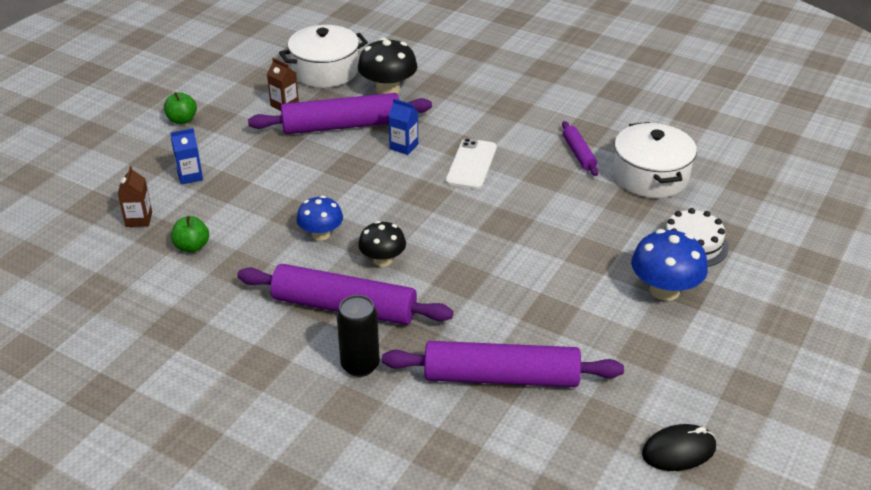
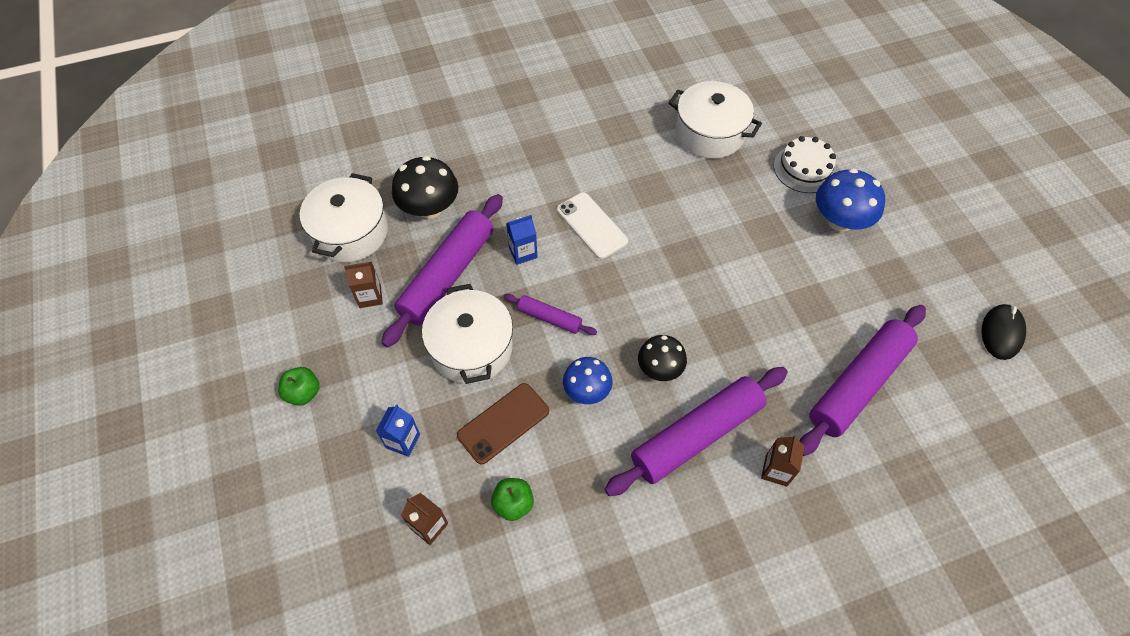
camera: 50 degrees left, 20 degrees up
(250, 210) = (503, 423): none -> brown phone
(295, 166) = (471, 348): none -> white pot
(360, 365) = (776, 470): black can -> brown carton
(579, 154) = (643, 152): purple rolling pin -> purple rolling pin (549, 318)

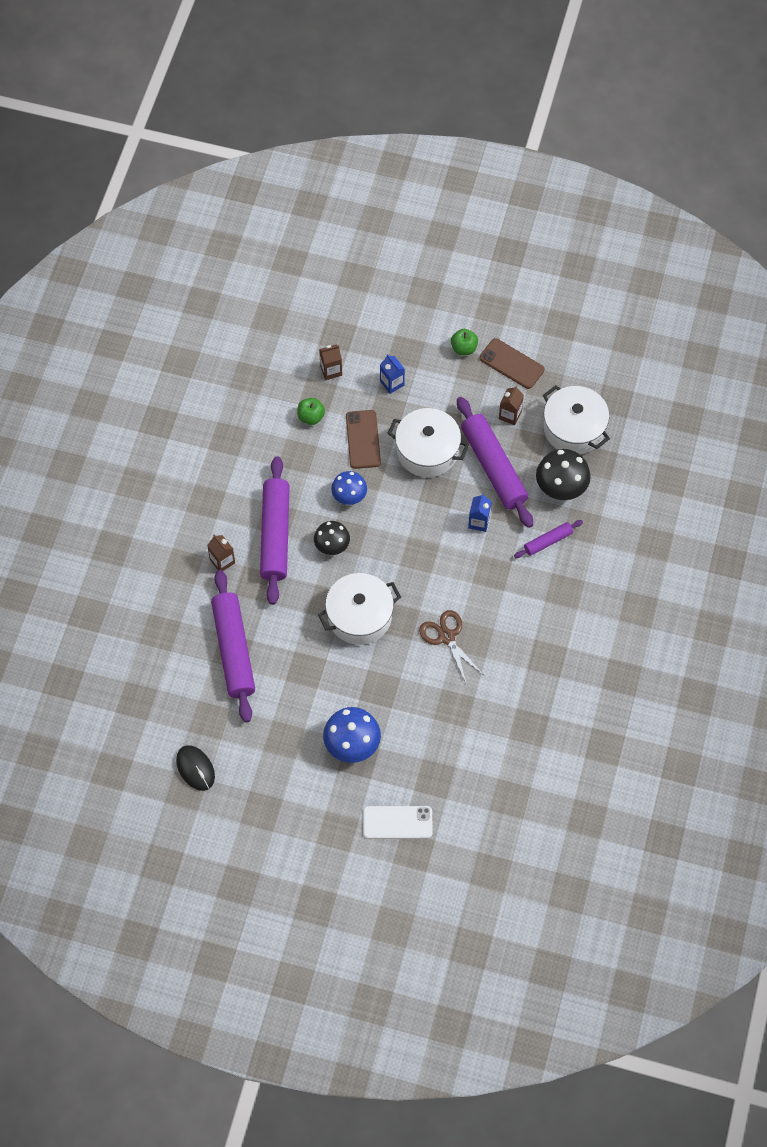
camera: 125 degrees right, 5 degrees up
(298, 332) = (511, 364): none -> brown phone
(549, 318) = (415, 507): purple rolling pin -> purple rolling pin (548, 541)
(592, 225) = (469, 578): white phone -> white phone (397, 822)
(668, 209) = (446, 637): none -> brown scissors
(709, 133) = (495, 718): white pot -> white pot (359, 616)
(804, 168) = (413, 759): white cake -> none

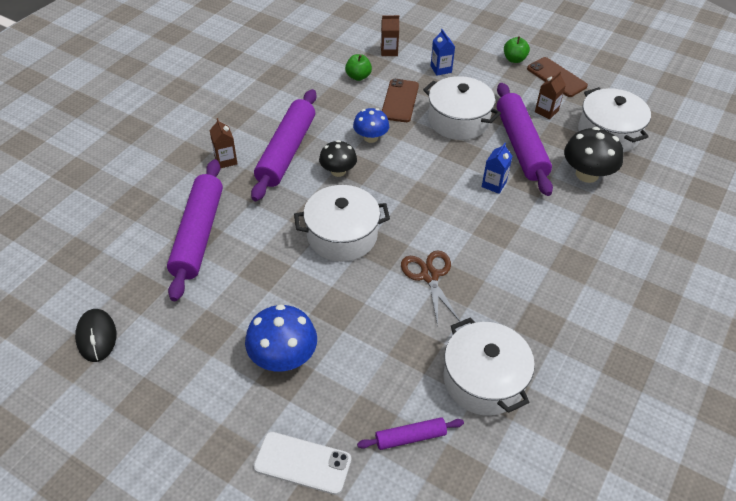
camera: 15 degrees right, 15 degrees down
(513, 720) = (483, 380): none -> white pot
(548, 541) = (564, 216): purple rolling pin -> purple rolling pin (410, 437)

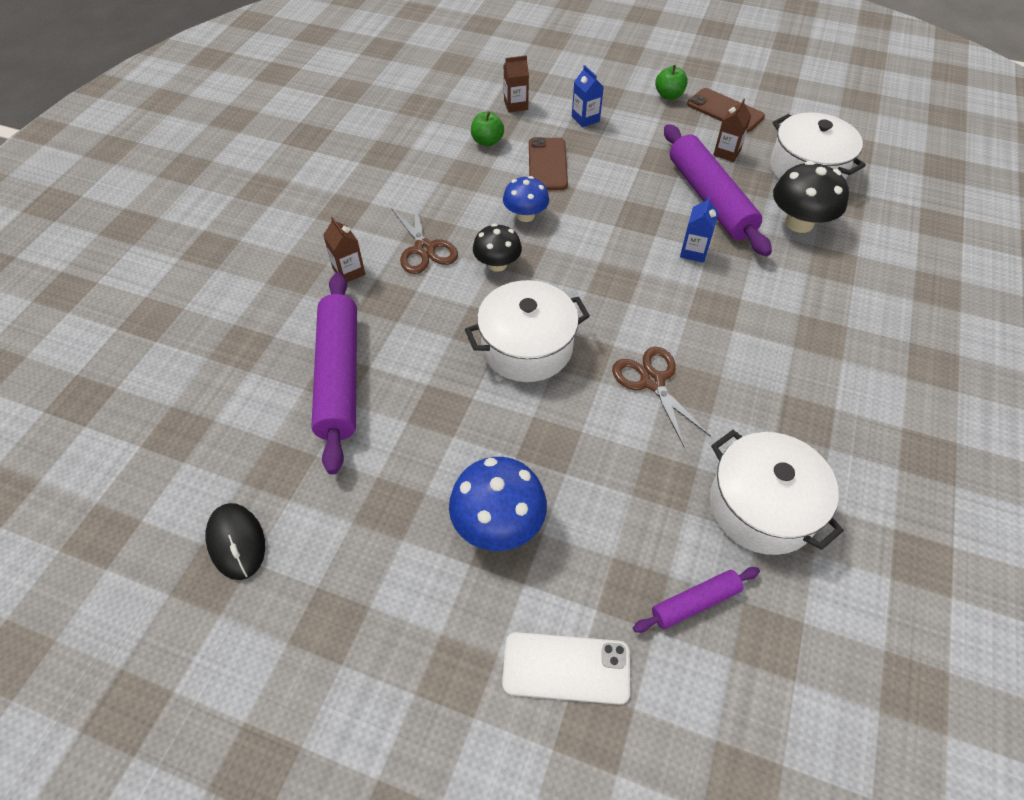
camera: 10 degrees left, 5 degrees up
(286, 151) = (424, 249): purple rolling pin -> brown scissors
(458, 120) = (626, 179): white pot -> none

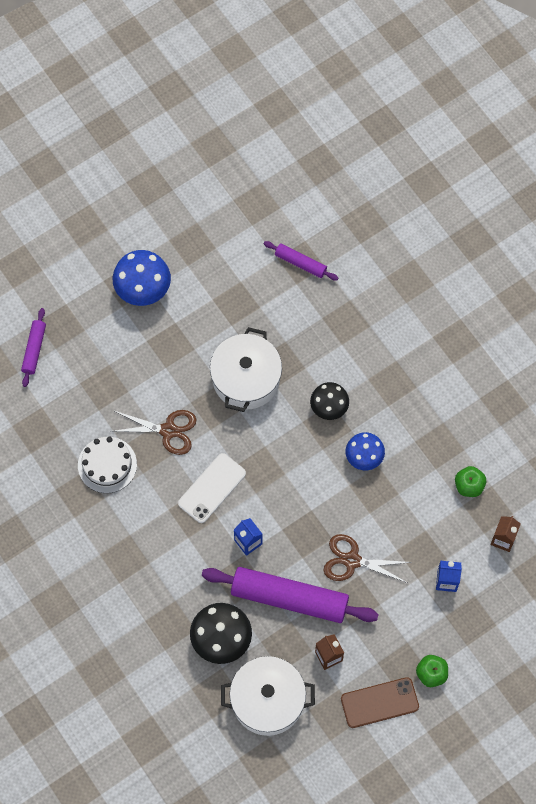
camera: 125 degrees right, 15 degrees up
(236, 542) = (225, 165): black mouse -> none
(339, 376) = (300, 263): purple rolling pin -> purple rolling pin, size x0.49
(349, 272) = (388, 312): brown carton -> none
(424, 249) = (377, 370): brown scissors -> brown scissors (352, 560)
(547, 164) = (409, 511): brown phone -> none
(566, 668) = (51, 272): white phone -> white phone (212, 488)
(748, 415) = (107, 465): none -> white cake
(762, 507) = (53, 422): white pot -> none

